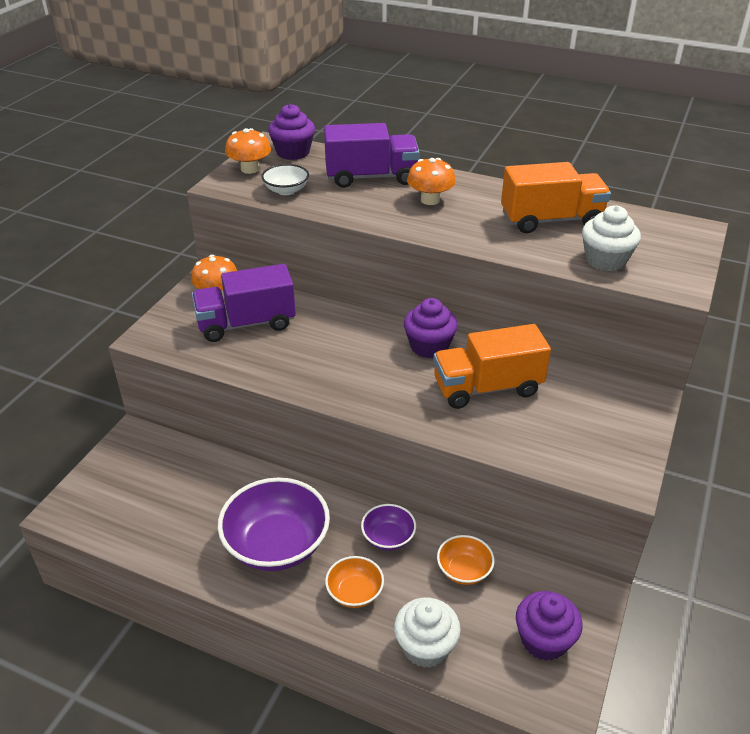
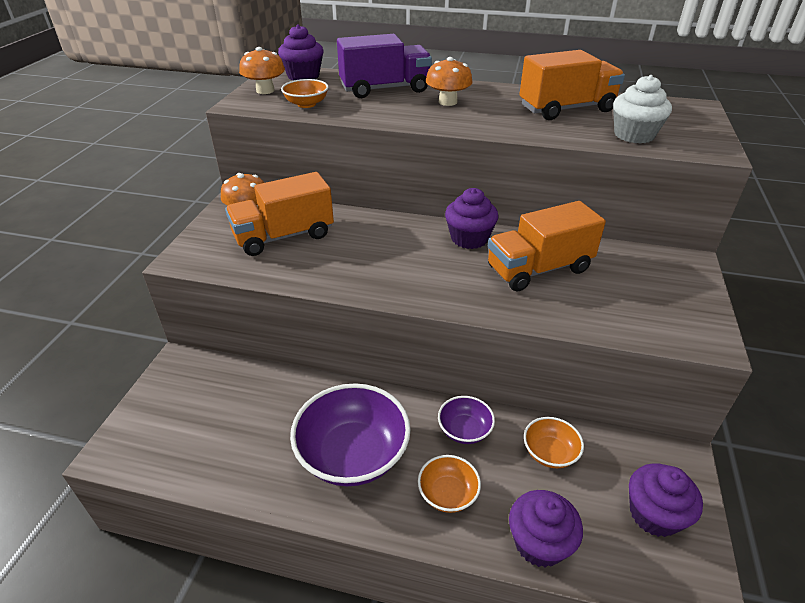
camera: 10 degrees left, 0 degrees up
(246, 324) = (284, 236): purple truck -> orange truck
(286, 190) = (306, 104): white bowl -> orange bowl
(425, 647) = (539, 543): white cupcake -> purple cupcake

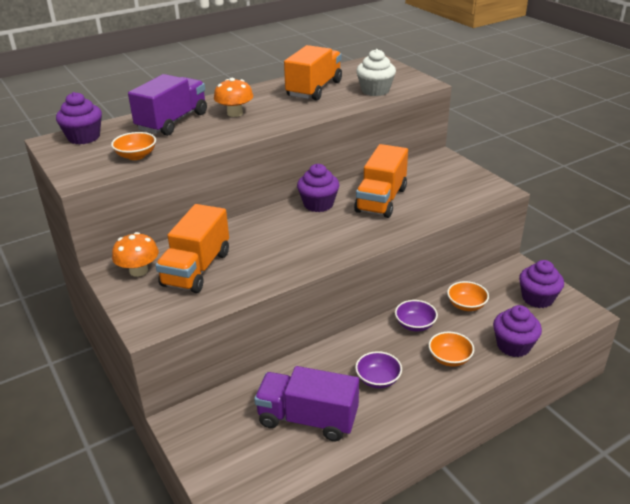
camera: 45 degrees left, 5 degrees down
(251, 438) = (307, 419): none -> purple truck
(265, 90) = (77, 160): orange mushroom -> none
(353, 454) = (378, 379): purple bowl -> purple bowl, size x0.51

